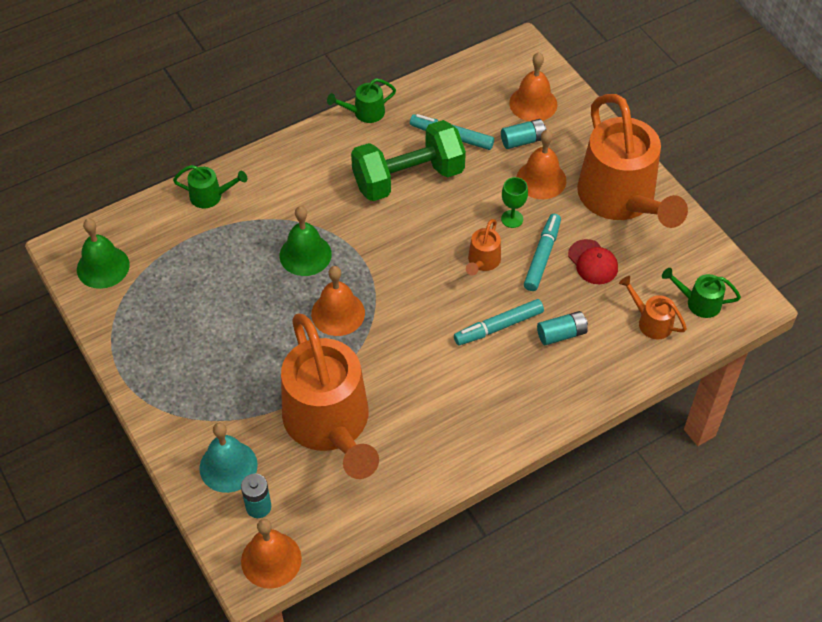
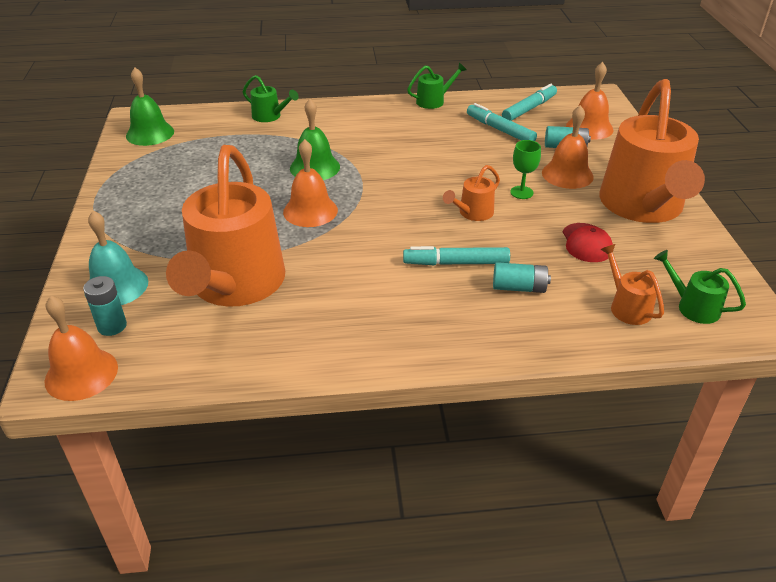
camera: 25 degrees right, 15 degrees down
(364, 113) = (434, 101): green watering can -> green watering can turned 150 degrees clockwise
(408, 178) = (442, 145): green dumbbell -> none
(542, 256) = (535, 225): turquoise marker -> turquoise marker (529, 109)

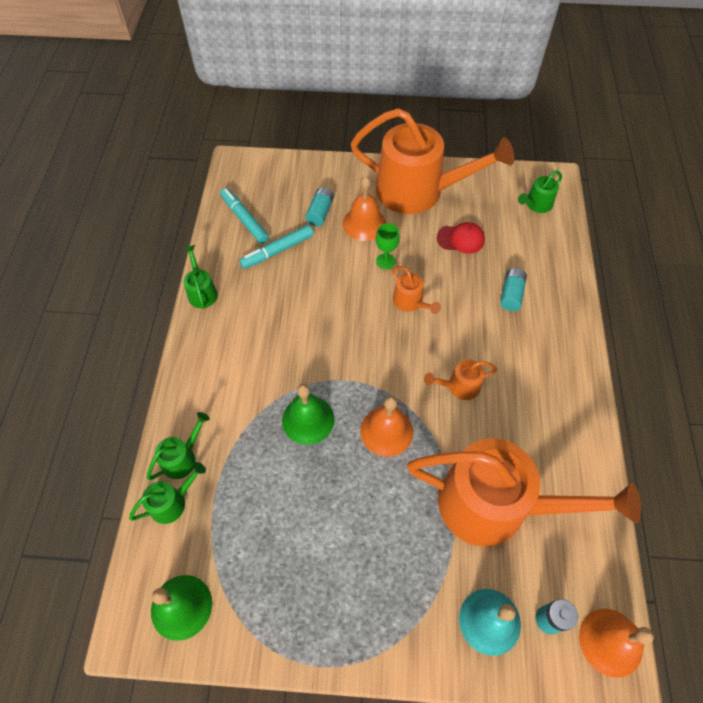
camera: 80 degrees left, 20 degrees up
(232, 118) = (172, 502): none -> green watering can
(456, 263) = (478, 329): turquoise marker -> none
(589, 127) = (292, 187): orange bell -> none
(627, 306) = (534, 238): orange watering can -> orange watering can (459, 386)

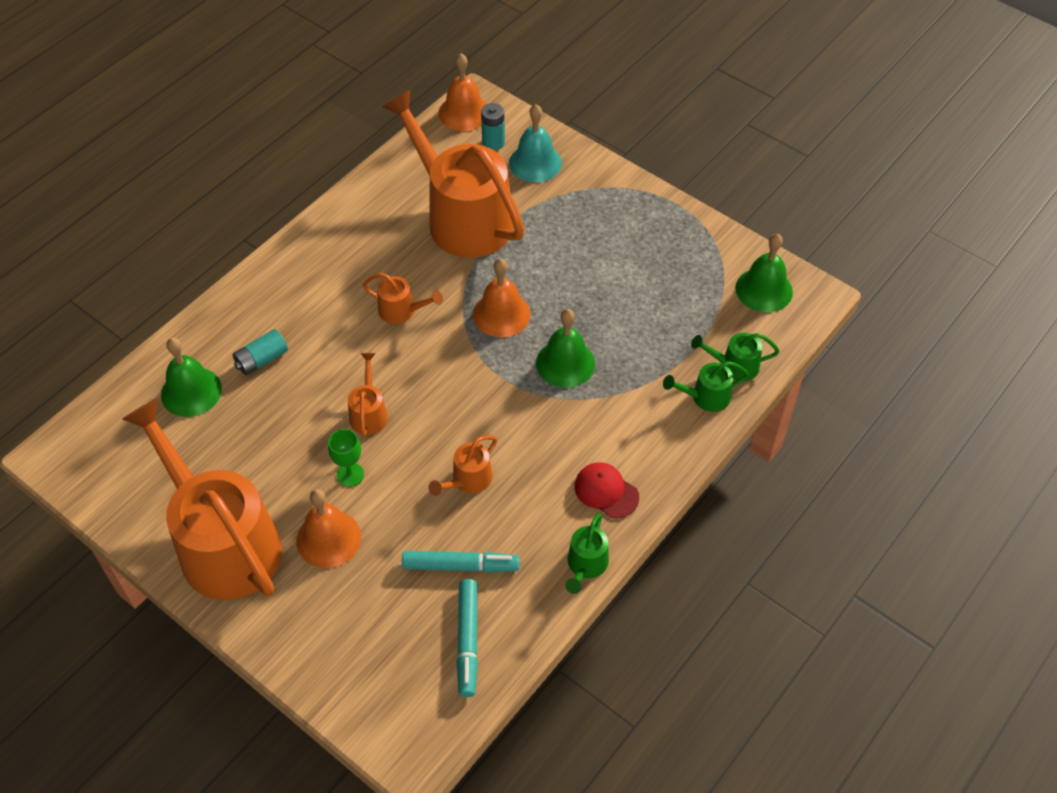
camera: 145 degrees left, 5 degrees down
(312, 298) = (468, 480): none -> orange watering can
(320, 212) = (366, 589): turquoise battery -> none
(461, 239) = (243, 449): red cap -> red cap (606, 491)
(528, 251) = (191, 391): none -> green bell
(536, 205) = (115, 437): green watering can -> none

